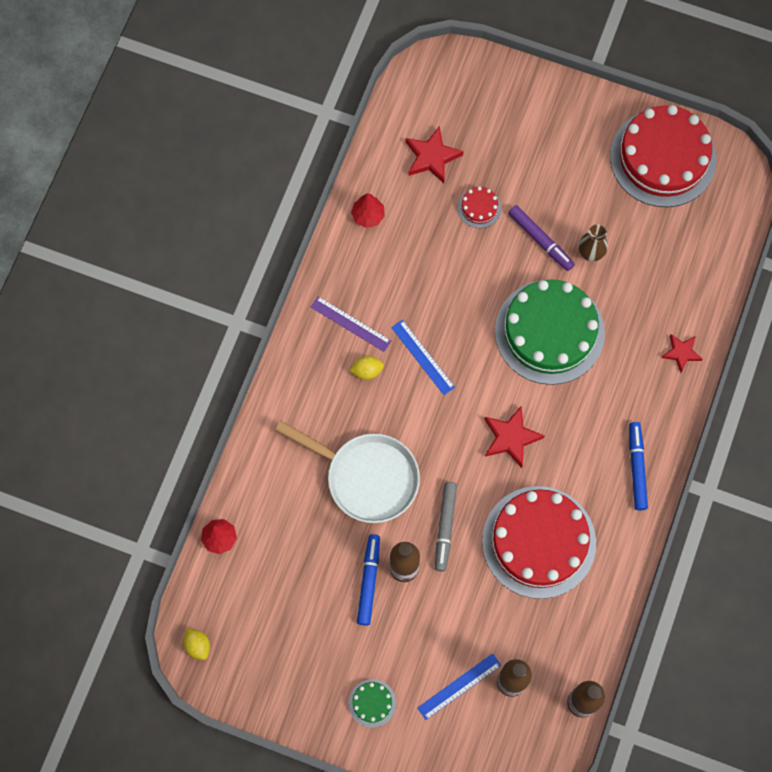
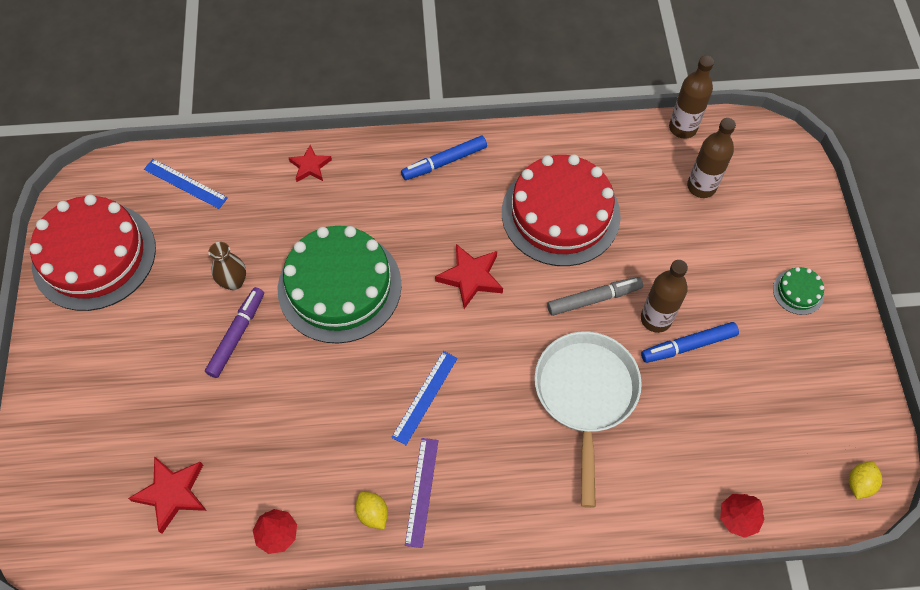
camera: 115 degrees left, 10 degrees down
(367, 371) = (469, 448): yellow lemon -> yellow lemon (373, 513)
(459, 686) = (733, 226): blue ruler -> blue ruler (185, 183)
(479, 207) = (220, 413): red cake -> none

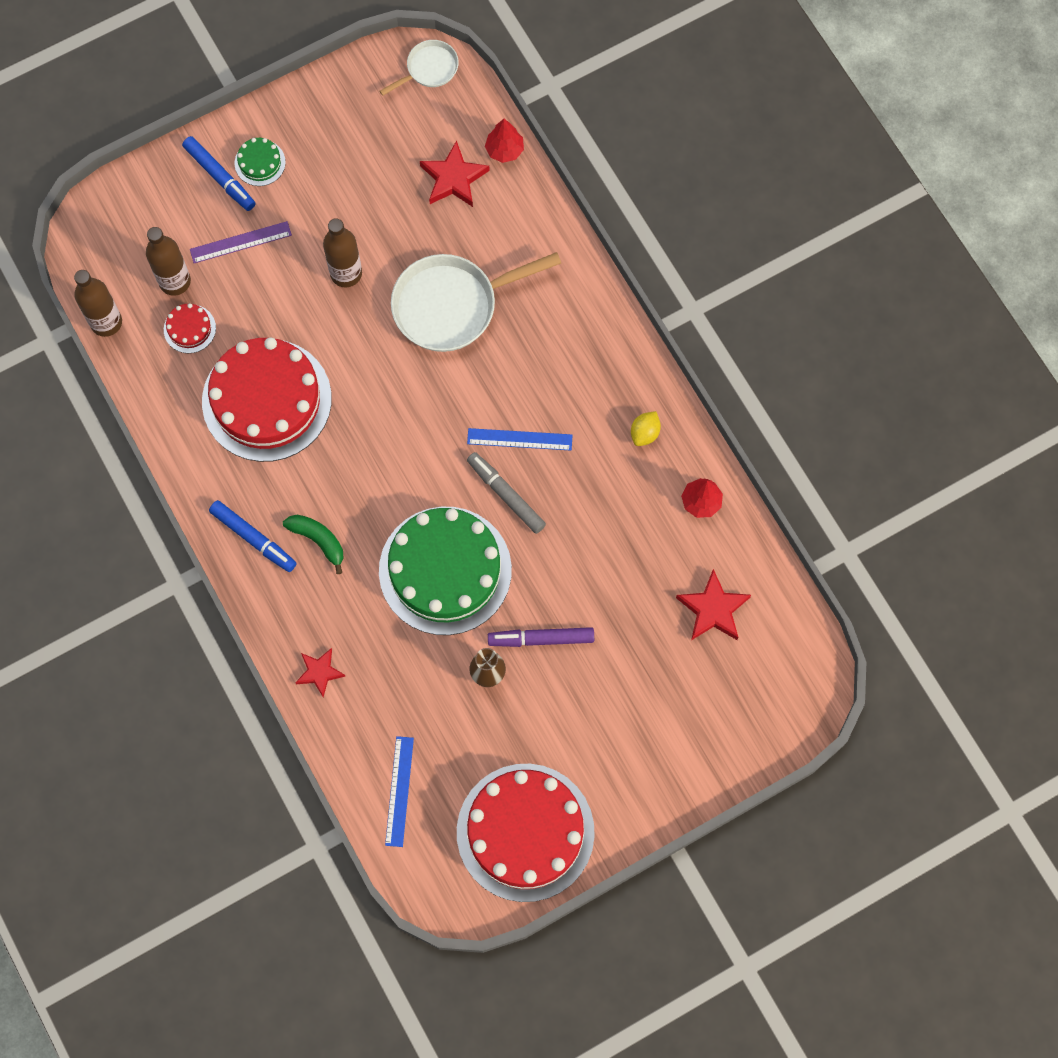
camera: 115 degrees left, 10 degrees up
(418, 205) = (318, 540): none -> green banana
(422, 491) = (606, 402): purple ruler -> purple ruler (240, 242)
(470, 277) = (378, 453): red star -> red star (454, 178)
(594, 299) = (350, 334): grey marker -> grey marker (506, 495)
(652, 182) = (189, 328): none -> red cake
(688, 346) = (361, 237): blue marker -> blue marker (220, 177)
(859, 483) = (429, 69): yellow lemon -> white pan

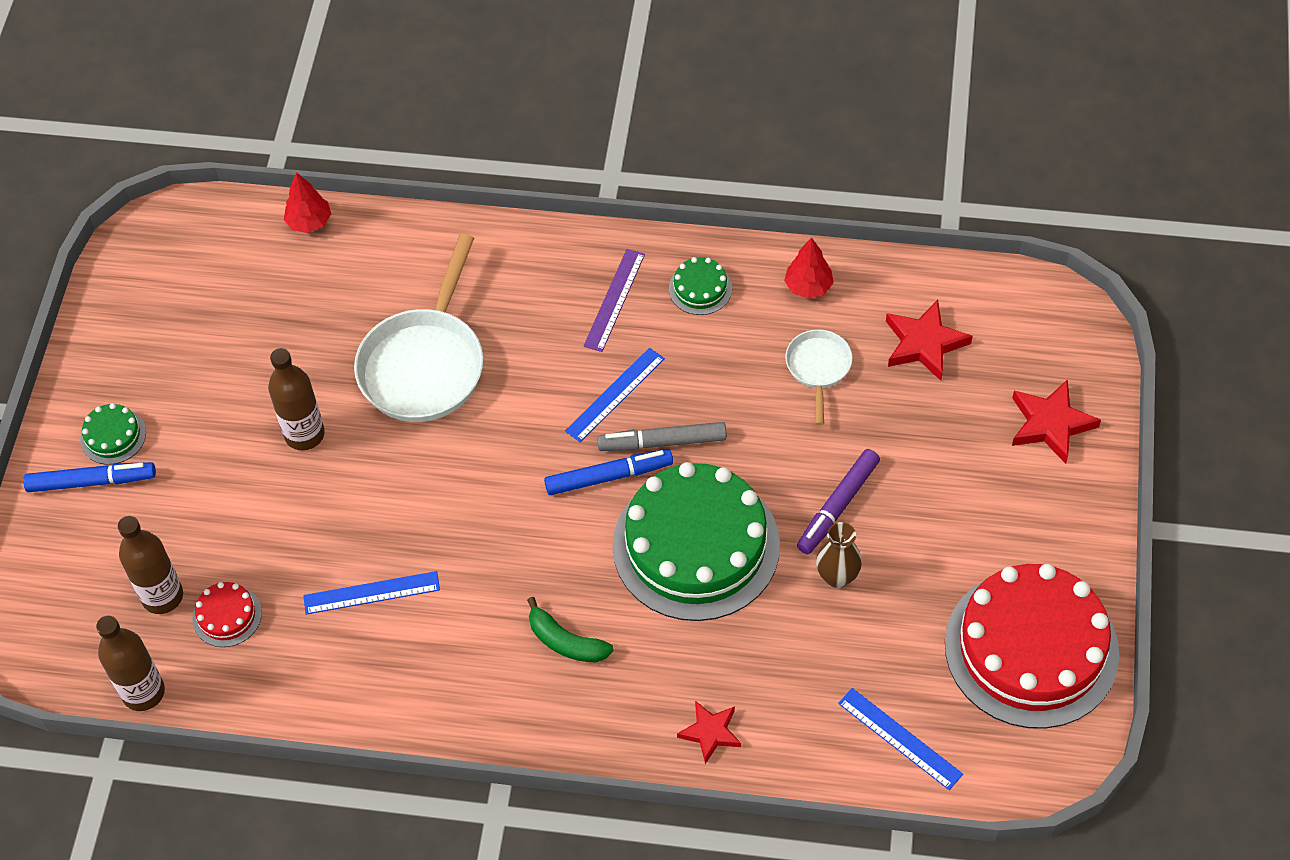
camera: 50 degrees left, 15 degrees down
(240, 242) = (179, 508): purple ruler -> purple ruler (614, 300)
(253, 538) = (511, 702): blue marker -> blue marker (609, 476)
(266, 400) = (371, 592): red cake -> blue ruler
(318, 540) = (566, 641): green banana -> green banana turned 135 degrees counterclockwise
(429, 69) = (165, 231): white pan -> white pan (818, 368)
(454, 178) = (296, 281): red star -> red star (1050, 424)
(644, 433) = (700, 288): yellow lemon -> green cake

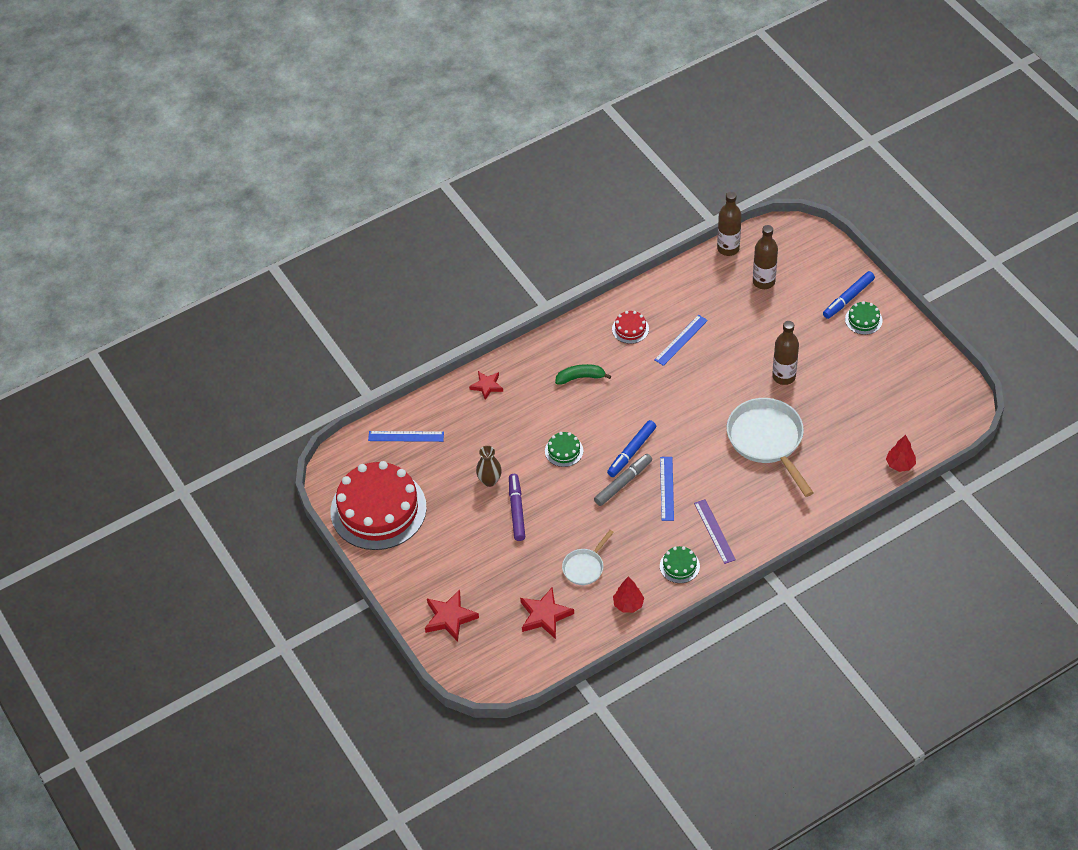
camera: 140 degrees right, 5 degrees down
(227, 616) = (729, 293): red cake -> red cake (630, 329)
(696, 545) = (564, 451): green cake -> green cake, size x0.41
(818, 368) = (585, 567): white pan -> white pan turned 75 degrees clockwise

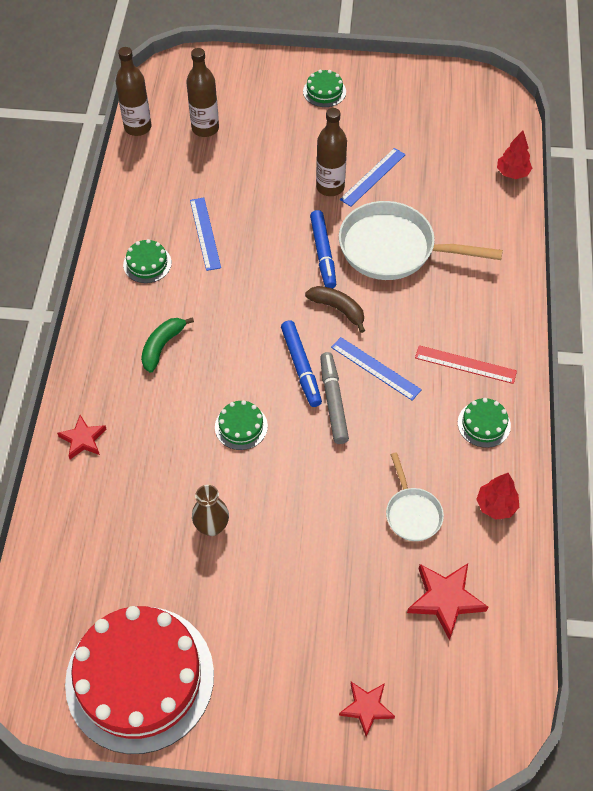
camera: 55 degrees left, 5 degrees up
(406, 436) = (66, 571): blue ruler -> blue ruler (373, 177)
(450, 618) = (366, 708): red star -> red star, size x0.66
(516, 510) = (277, 527): purple marker -> none
(630, 329) = (147, 263): red cake -> green cake
(691, 442) = (338, 309): none -> brown banana
(714, 531) = (465, 364): purple ruler -> red ruler
(848, 298) = (289, 86): blue marker -> blue marker (323, 253)

